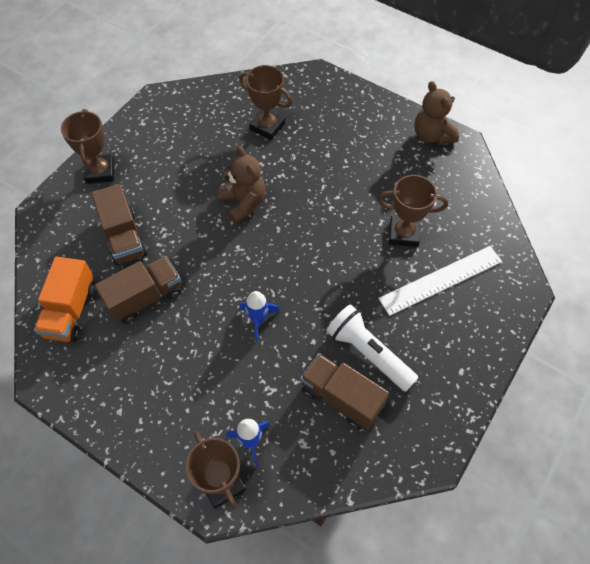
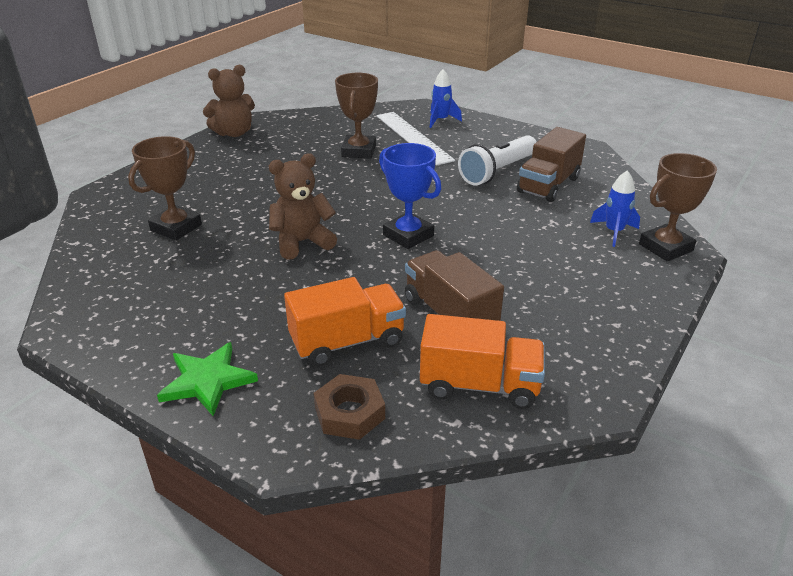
camera: 90 degrees left, 25 degrees down
(61, 241) = (349, 413): none -> brown nut
(100, 172) = (207, 381): brown trophy -> green star
(124, 237) = (347, 342): brown truck -> orange truck
(251, 273) = (408, 235): none -> blue trophy
(258, 320) = (470, 230): blue rocket -> blue rocket (441, 120)

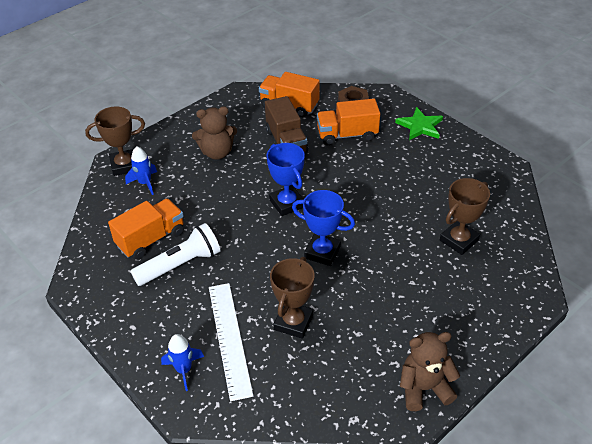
camera: 165 degrees left, 10 degrees up
(302, 242) = (363, 209): brown teddy bear -> brown teddy bear (217, 152)
(346, 198) = (322, 252): none -> blue trophy
(548, 185) = (151, 239): brown truck -> orange truck

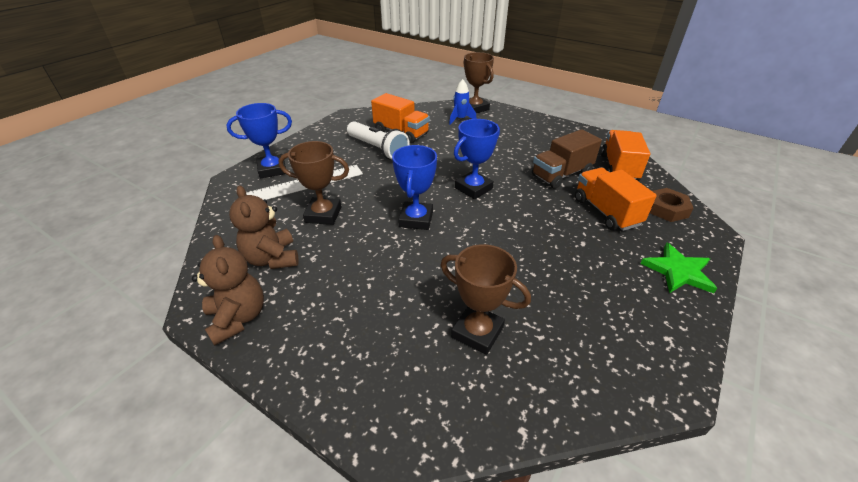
camera: 75 degrees right, 5 degrees down
(184, 370) = (272, 169): blue rocket -> blue trophy
(217, 152) = (518, 142): brown teddy bear -> brown teddy bear (272, 258)

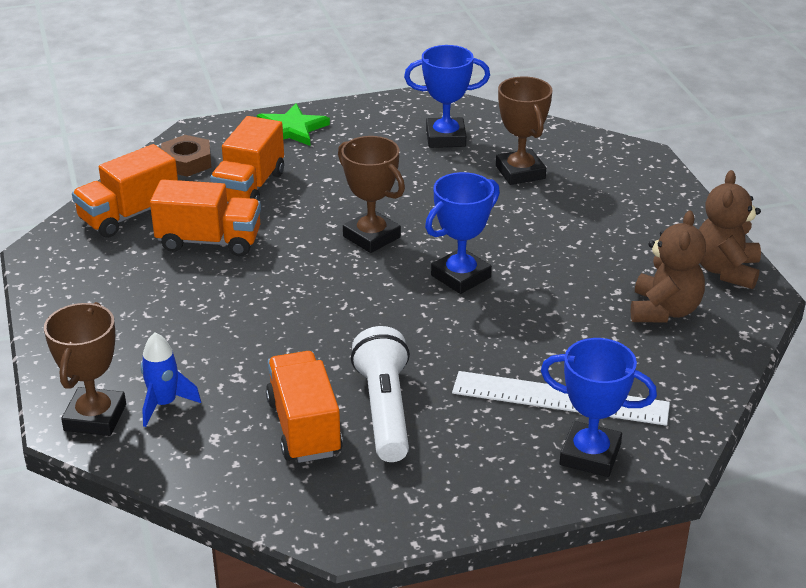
camera: 140 degrees left, 5 degrees down
(323, 214) = (567, 336): brown trophy -> brown trophy (371, 237)
(473, 188) = (342, 278): blue trophy -> blue trophy (445, 138)
(561, 174) = (209, 241): brown truck -> orange truck

